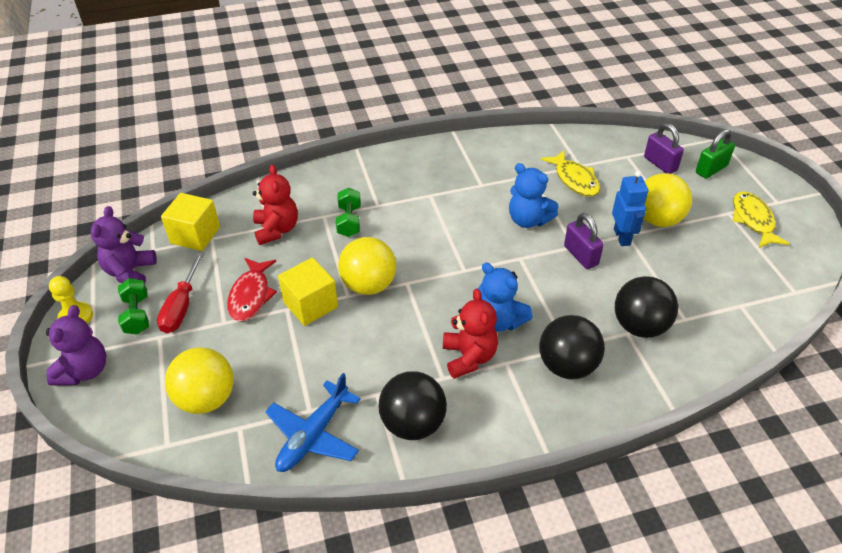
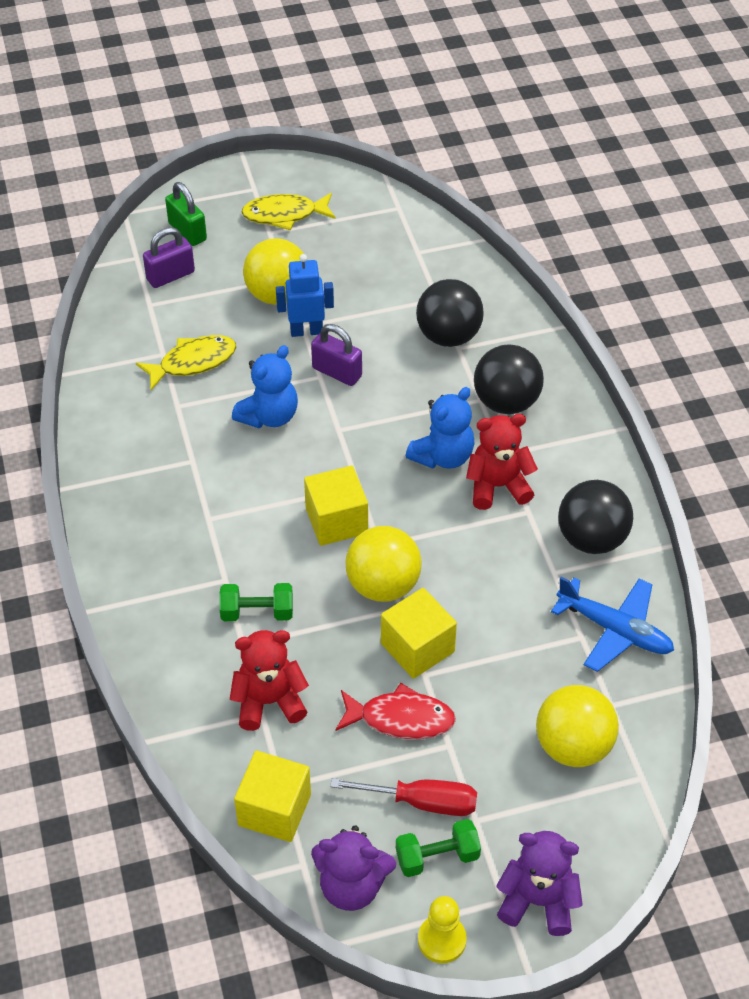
camera: 90 degrees left, 5 degrees up
(429, 258) = (336, 521): none -> yellow cube
(580, 255) = (337, 372): purple padlock -> purple padlock turned 60 degrees clockwise

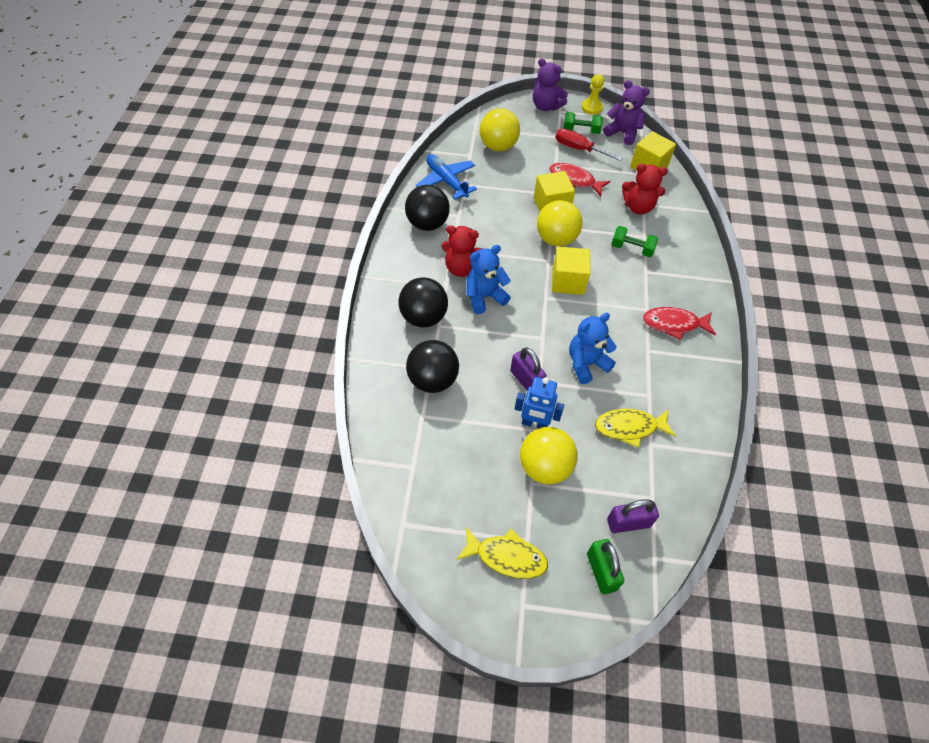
camera: 160 degrees left, 5 degrees up
(163, 509) = (674, 324): none -> red fish

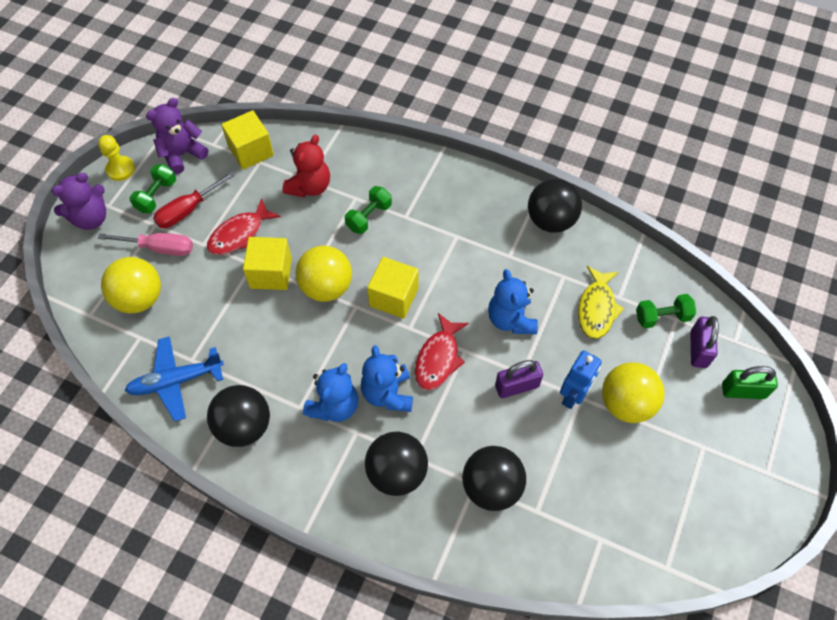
camera: 70 degrees left, 5 degrees up
(462, 268) = (334, 406): red teddy bear -> blue teddy bear
(506, 557) = (717, 472): yellow fish -> none
(541, 144) = (159, 248): none -> pink screwdriver
(648, 485) = (662, 317): none -> green dumbbell
(674, 324) = (483, 219): red fish -> red fish (438, 358)
(702, 375) = (551, 220): none -> black ball

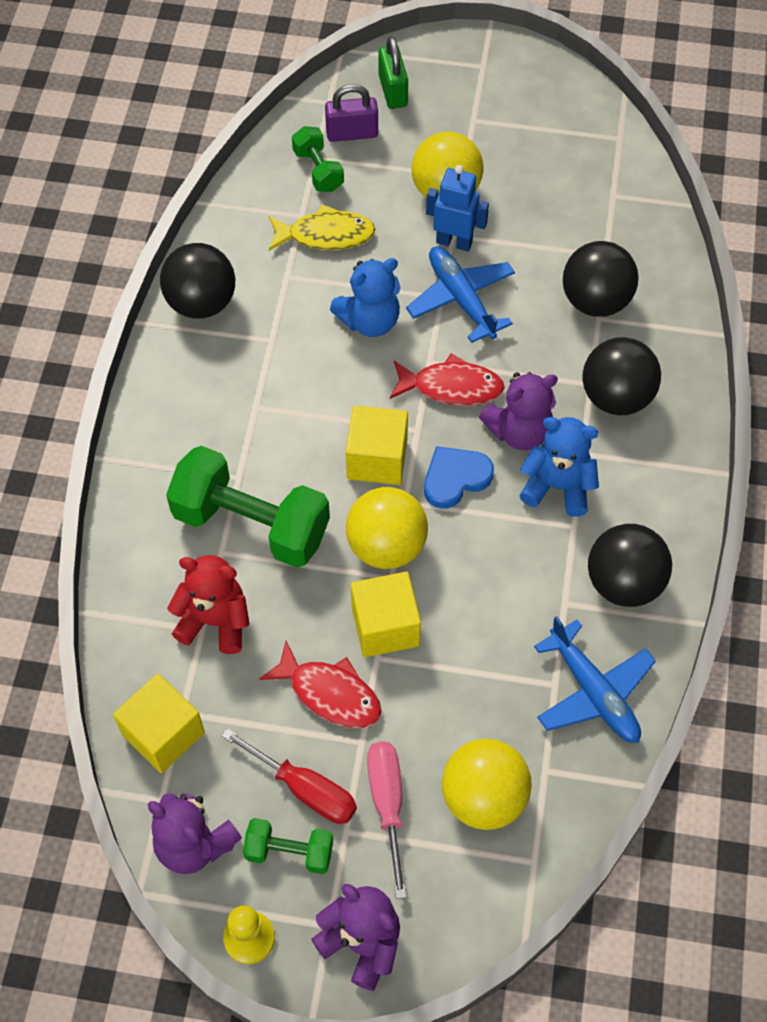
camera: 105 degrees left, 0 degrees up
(363, 341) = (455, 478): none -> blue heart
(369, 217) = (251, 524): green dumbbell -> green dumbbell, size x1.97
(388, 393) = (519, 431): blue teddy bear -> purple teddy bear
(517, 386) = (461, 298): purple padlock -> blue plane

